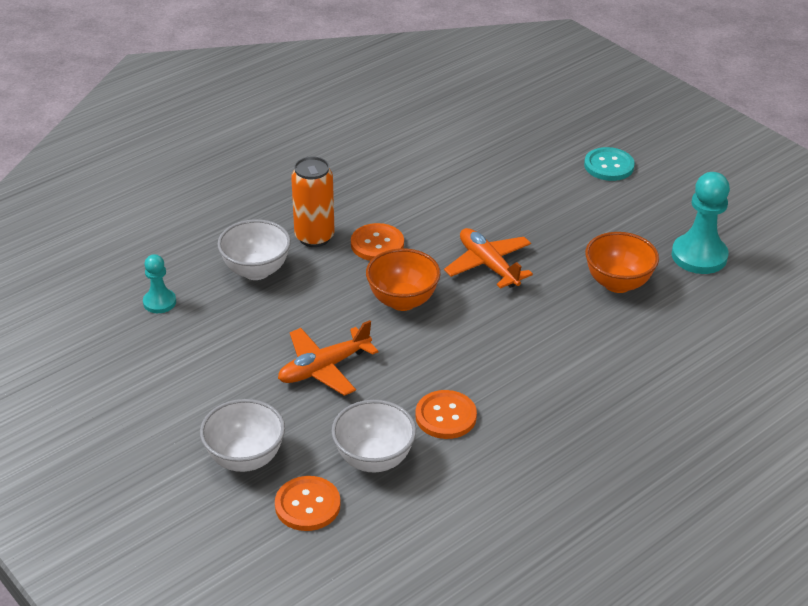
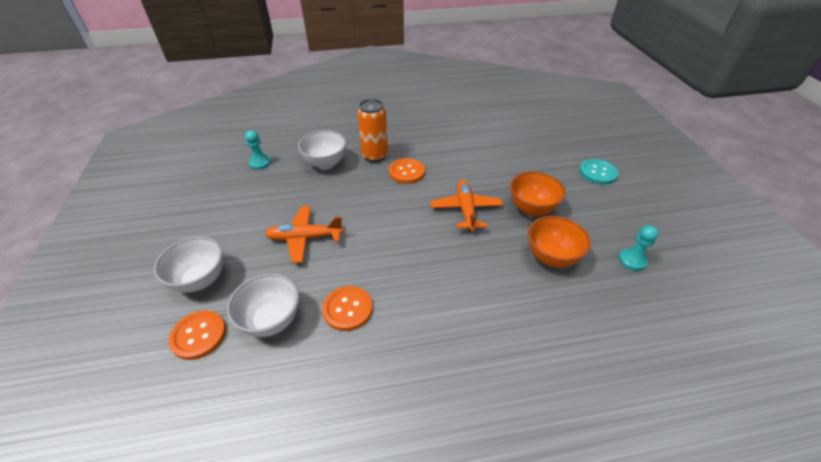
camera: 30 degrees right, 5 degrees up
(402, 301) = (391, 213): orange bowl -> orange bowl (531, 209)
(699, 256) = (632, 260): turquoise pawn -> turquoise pawn, size x0.57

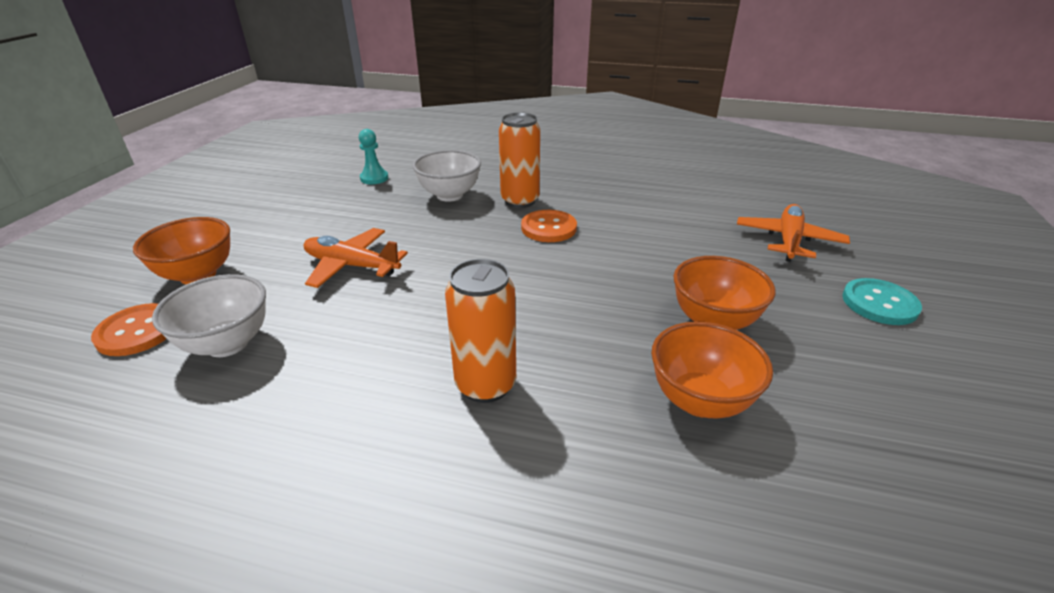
camera: 25 degrees right, 10 degrees down
(200, 280) = (198, 275): white bowl -> orange bowl
(348, 309) = (327, 364): orange button -> none
(446, 288) = (485, 385): none -> orange can
(465, 209) = (600, 293): orange plane -> orange plane (788, 240)
(632, 260) = (868, 459): turquoise pawn -> none

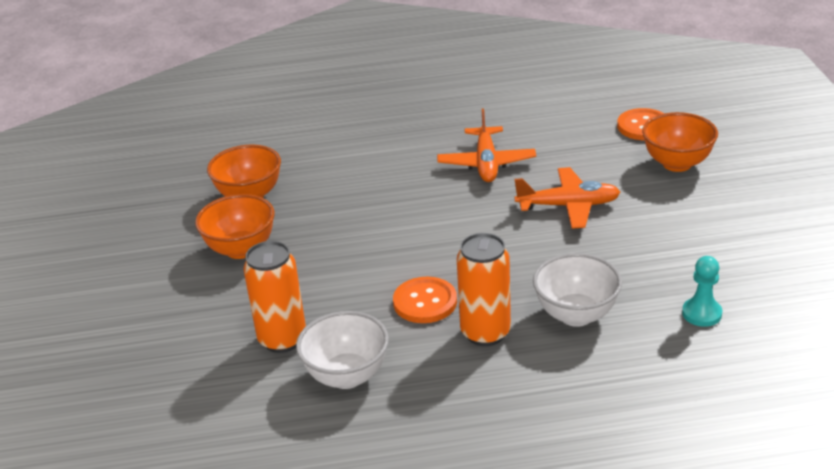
camera: 160 degrees right, 0 degrees up
(227, 344) = (574, 138): white bowl -> white bowl (347, 376)
(485, 385) = (386, 166): orange can -> orange can (282, 339)
(788, 240) = (157, 366): orange plane -> orange plane (486, 163)
(879, 303) = (93, 308): turquoise button -> none

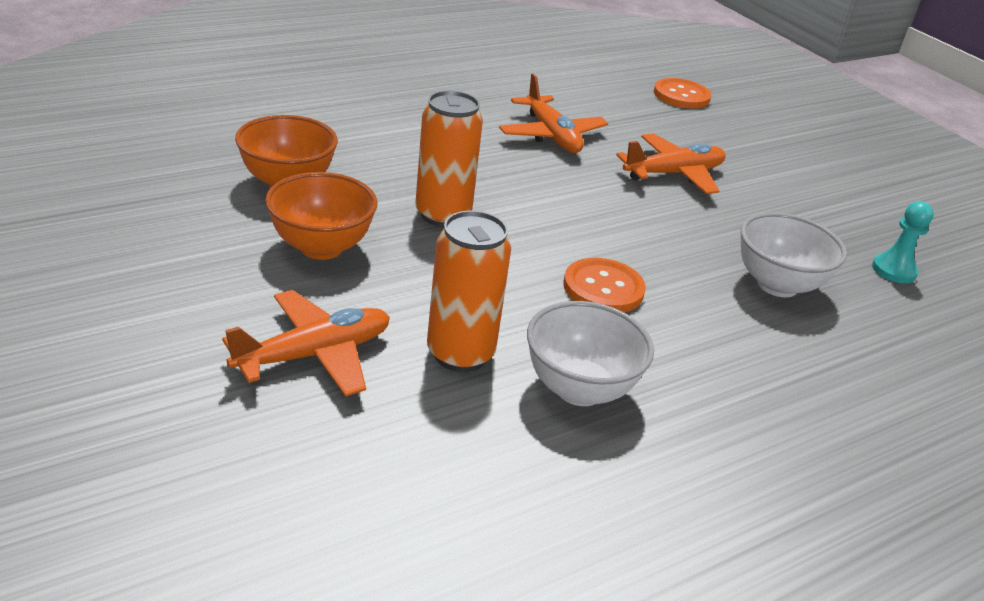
camera: 30 degrees left, 0 degrees up
(188, 327) = (314, 355): none -> orange plane
(485, 333) = (699, 315): orange can -> orange can (443, 215)
(677, 163) = (742, 129): orange bowl -> none

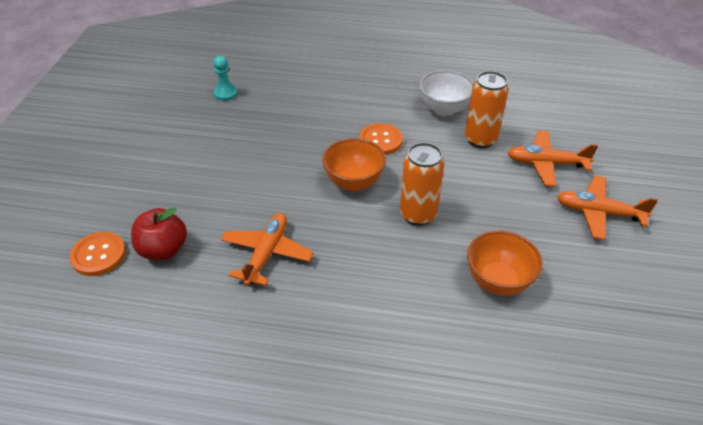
camera: 135 degrees left, 10 degrees up
(321, 247) = (507, 220): orange bowl -> orange bowl (354, 182)
(641, 112) = (163, 250): none -> red apple
(673, 174) = (236, 187): orange plane -> orange plane (598, 213)
(777, 285) = (294, 110): white bowl -> none

